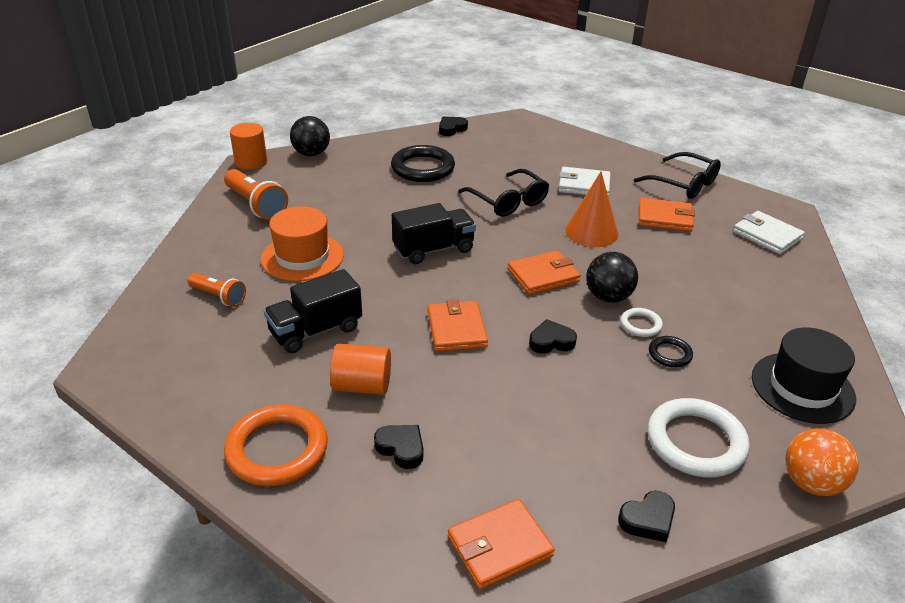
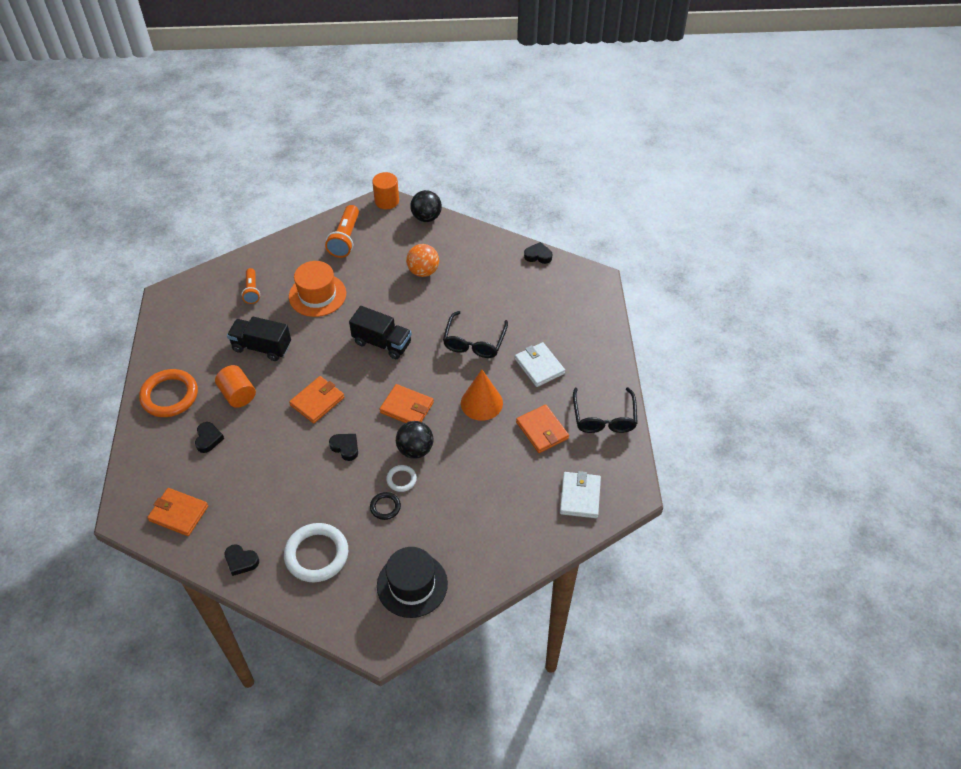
camera: 50 degrees right, 15 degrees up
(423, 168) = (469, 277): black ring -> none
(811, 483) = (327, 620): orange ball -> orange ball (423, 271)

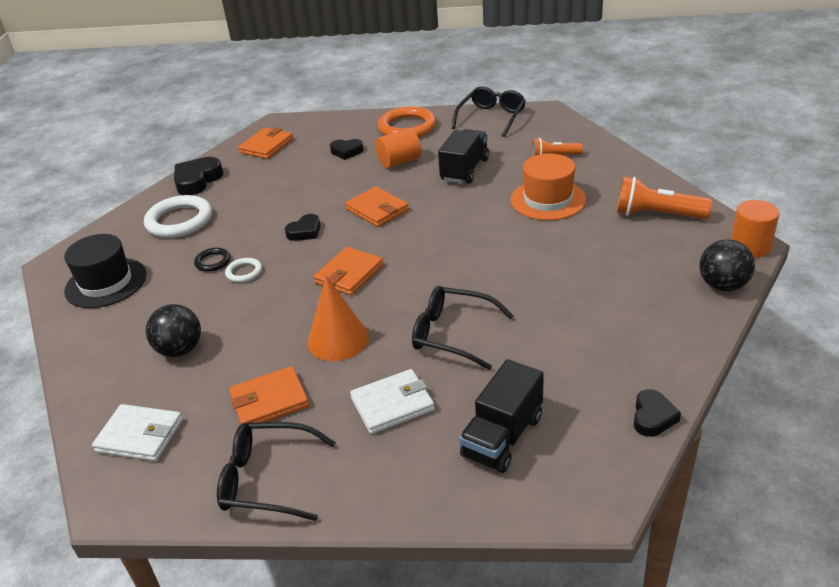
camera: 100 degrees right, 15 degrees down
(168, 333) = (491, 118): none -> black glasses
(241, 561) = (197, 180): black heart -> black heart, size x1.60
(382, 343) = (461, 251): black truck -> black truck (502, 436)
(415, 450) = (282, 282): black ball -> black ball (180, 350)
(423, 271) = (598, 284): orange ball -> none

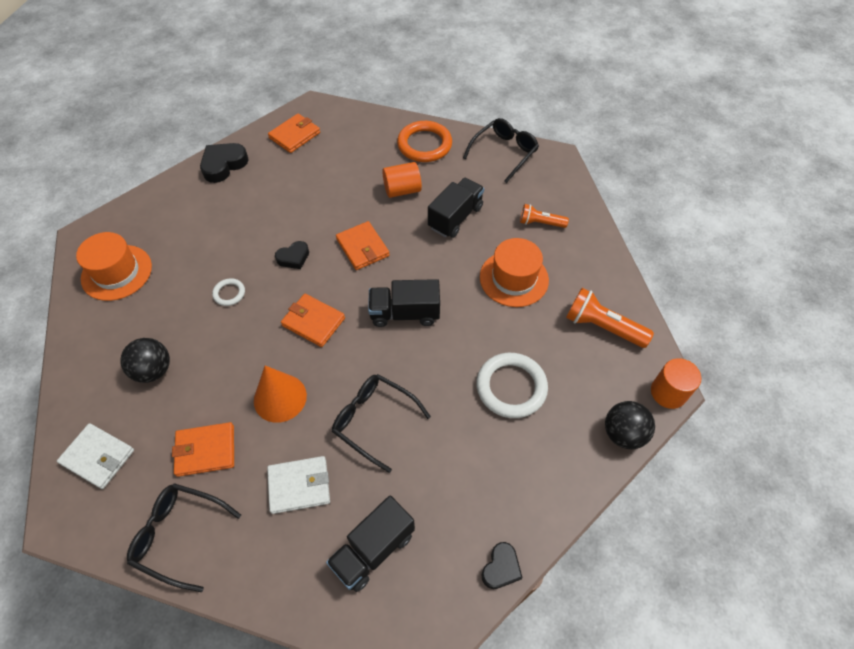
camera: 10 degrees right, 20 degrees up
(106, 283) = (117, 272): black hat -> orange hat
(179, 221) = (195, 213): white ring -> white ring (511, 387)
(213, 262) = (208, 273): black ring -> none
(346, 152) = (361, 163): black heart -> none
(349, 274) = (313, 322): orange wallet -> orange wallet turned 75 degrees clockwise
(446, 247) = (405, 313): none -> black truck

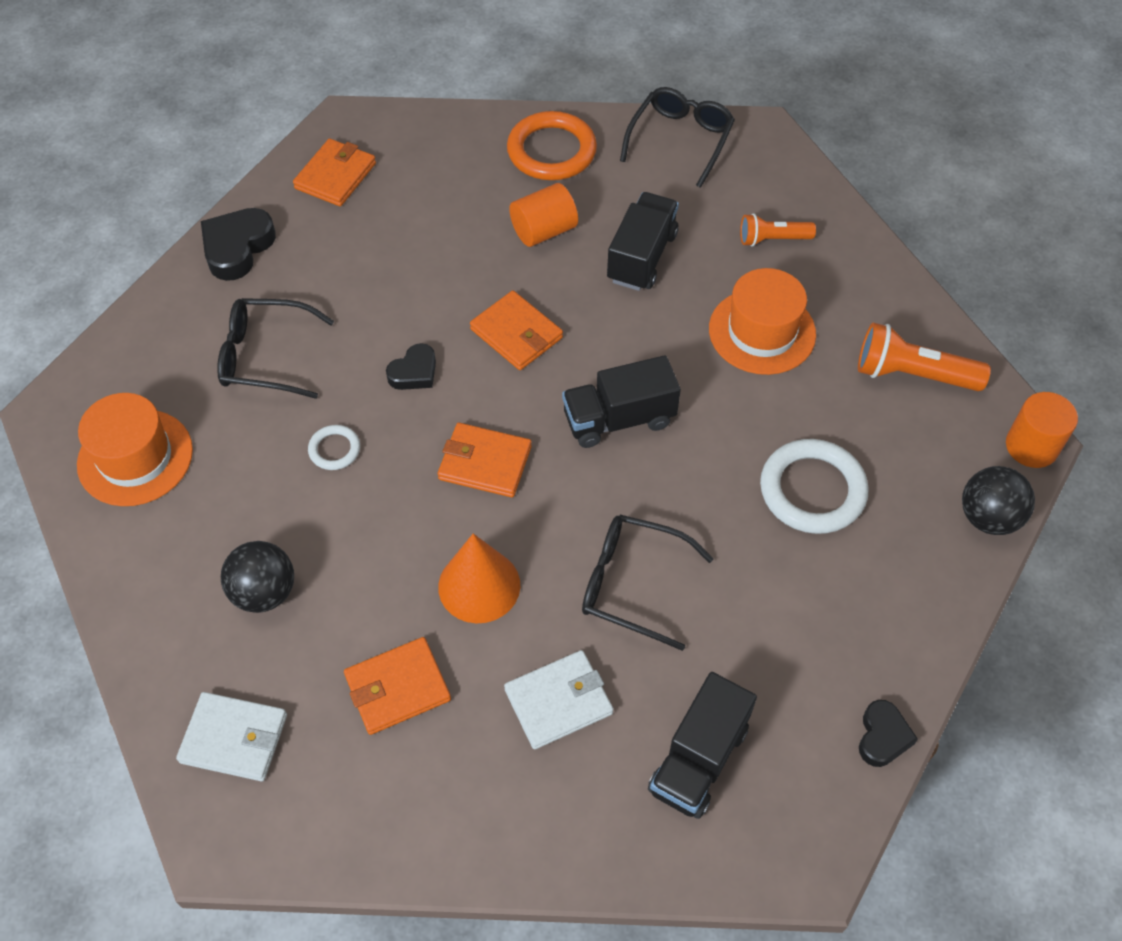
camera: 15 degrees left, 0 degrees up
(180, 535) = (410, 814): black glasses -> black glasses (266, 356)

